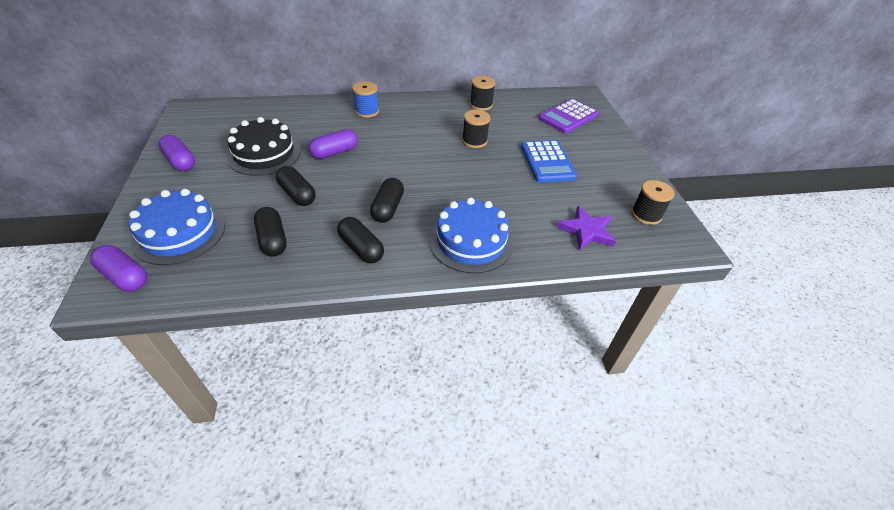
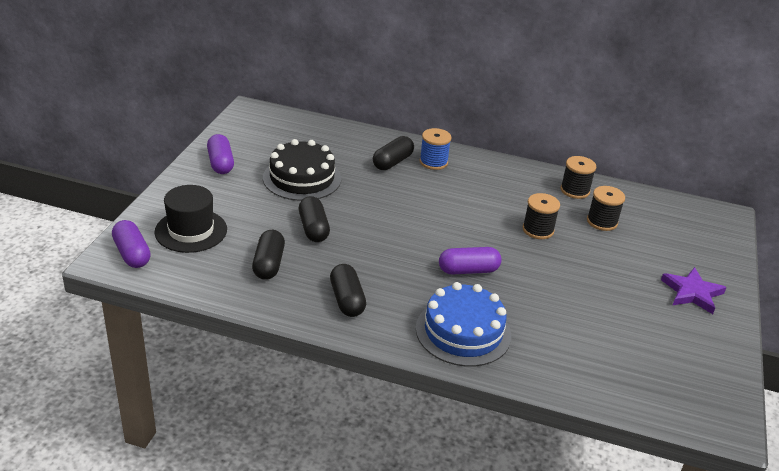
camera: 25 degrees right, 10 degrees down
(179, 233) = (191, 231): blue cake -> black hat
(334, 152) = (373, 197): purple capsule -> purple capsule (468, 270)
(388, 208) = (396, 271): black capsule -> black capsule (392, 162)
(547, 162) = (611, 279): blue calculator -> none
(568, 117) = (680, 236): purple calculator -> none
(586, 231) = (603, 366): purple star -> purple star (692, 293)
(646, 215) = (694, 375): black spool -> black spool (602, 222)

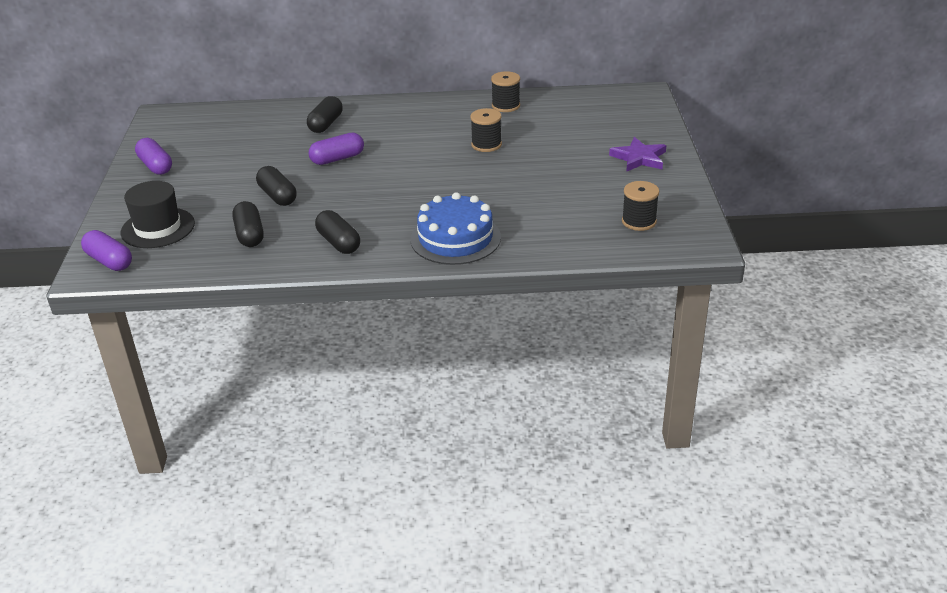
camera: 15 degrees left, 0 degrees up
(302, 178) = (244, 158): black cake -> none
(433, 162) = (365, 115): blue spool -> none
(468, 270) = (438, 191): purple capsule -> purple capsule (337, 159)
(602, 222) = (540, 124): black spool -> black spool (639, 221)

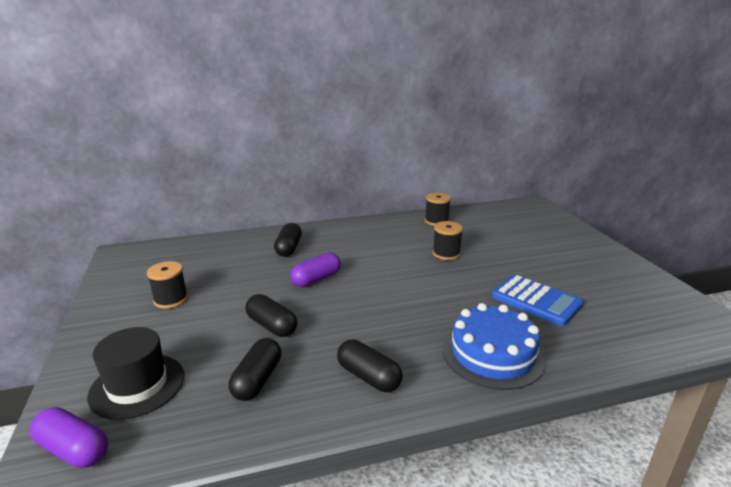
camera: 15 degrees left, 10 degrees down
(155, 166) = (123, 306): purple capsule -> none
(249, 234) = (257, 380): black capsule -> black capsule turned 45 degrees clockwise
(538, 199) = (536, 300): none -> blue calculator
(639, 158) = (583, 253): purple star -> none
(639, 221) = (647, 312): black spool -> black spool (171, 299)

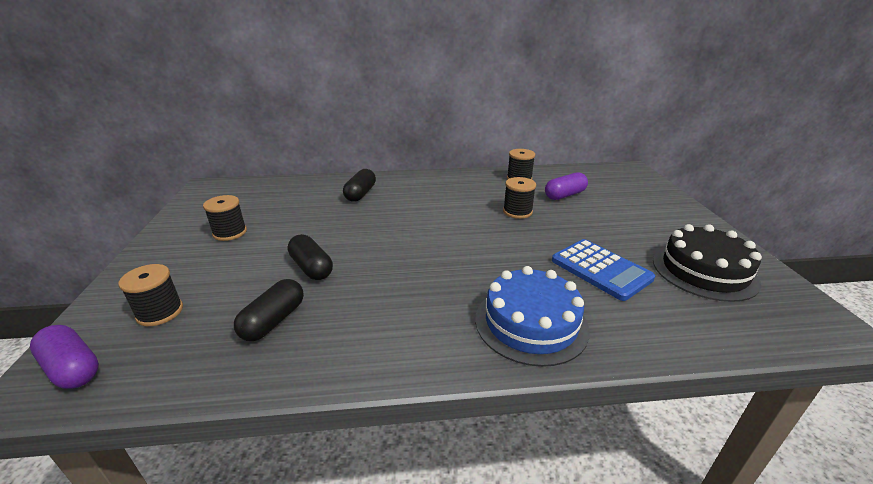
camera: 10 degrees right, 5 degrees up
(137, 385) = (160, 312): black hat -> black spool
(316, 279) = (374, 226): purple capsule -> purple capsule (564, 195)
(368, 377) = (386, 332): black capsule -> none
(620, 293) = (704, 271): none -> black cake

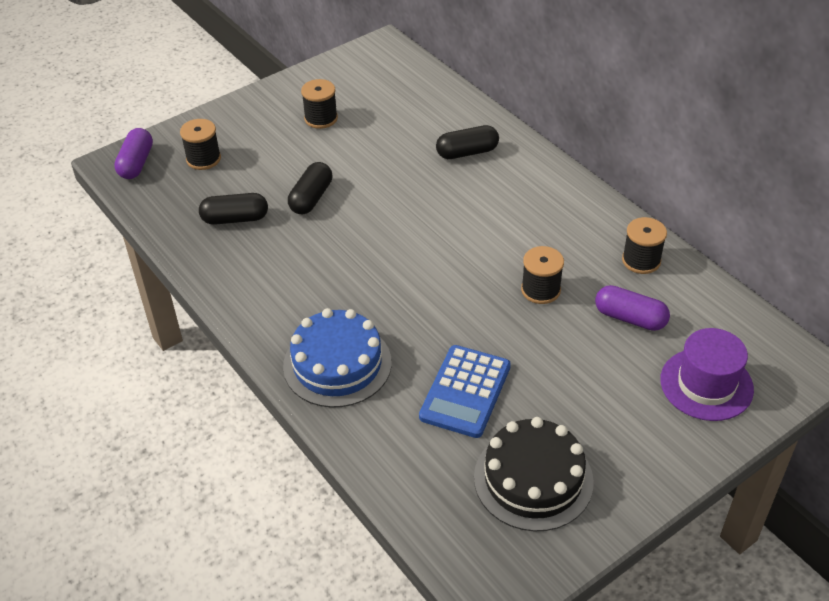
camera: 60 degrees right, 15 degrees up
(633, 193) = (706, 384): none -> purple hat

